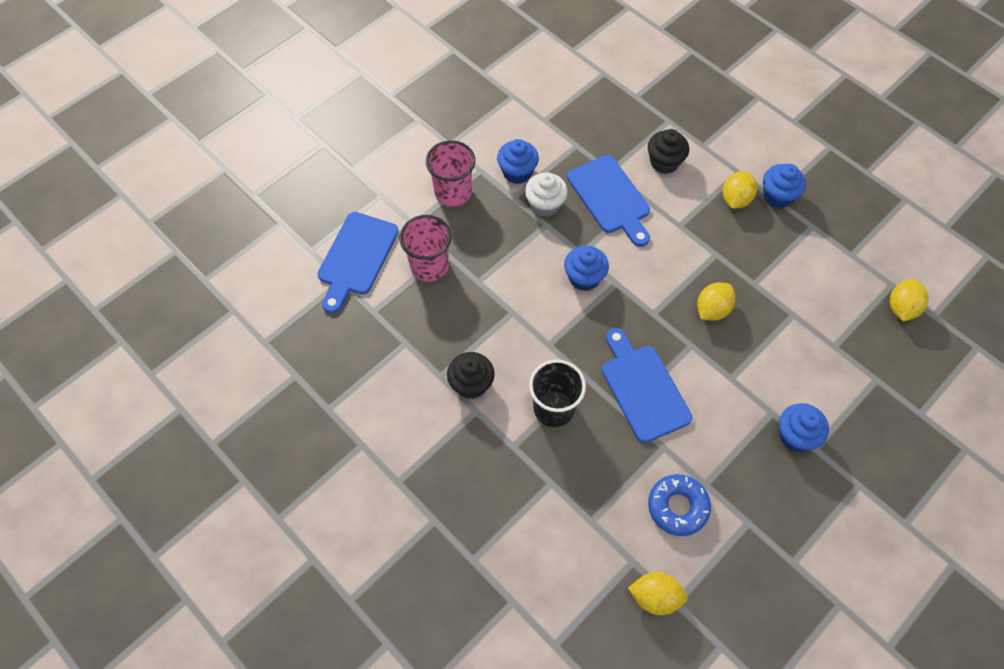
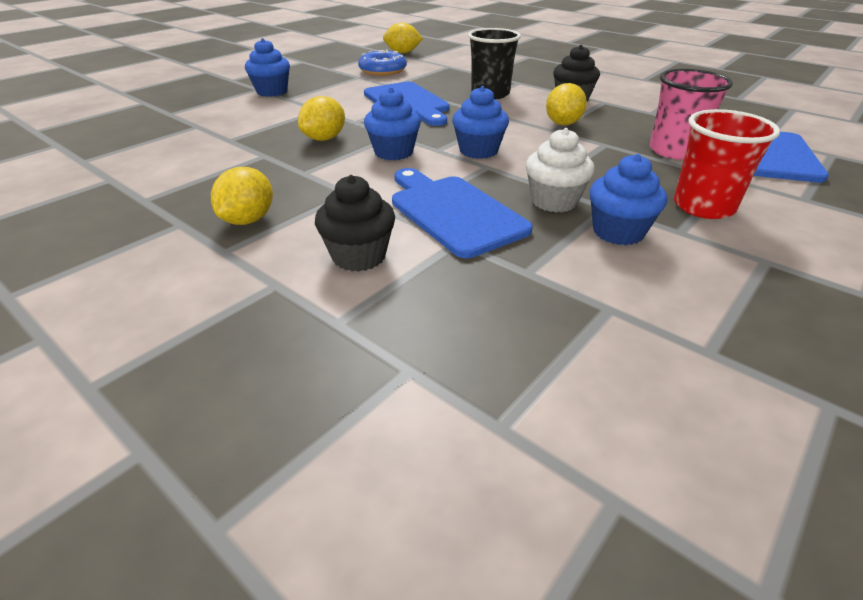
camera: 175 degrees right, 25 degrees down
(453, 192) = (703, 206): pink cup -> red cup
(777, 196) = (175, 226): blue cupcake -> blue cupcake (393, 152)
(901, 308) = (91, 147): yellow lemon -> yellow lemon (563, 123)

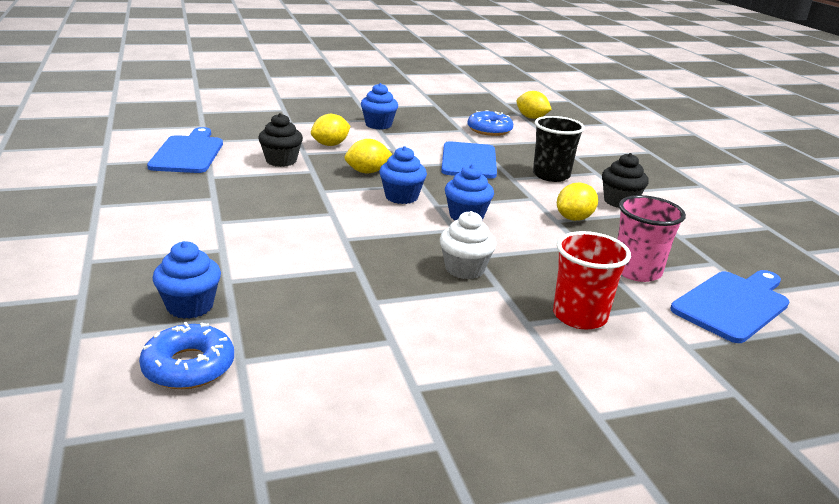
camera: 30 degrees right, 10 degrees down
(248, 220) = (252, 209): yellow lemon -> yellow lemon (330, 145)
(359, 256) = (286, 253): black cupcake -> black cupcake (281, 161)
(450, 478) = (188, 366): none -> blue donut
(453, 212) = (382, 250): blue cutting board -> blue cutting board (188, 153)
(618, 232) = (477, 305): blue cupcake -> blue cupcake (190, 306)

